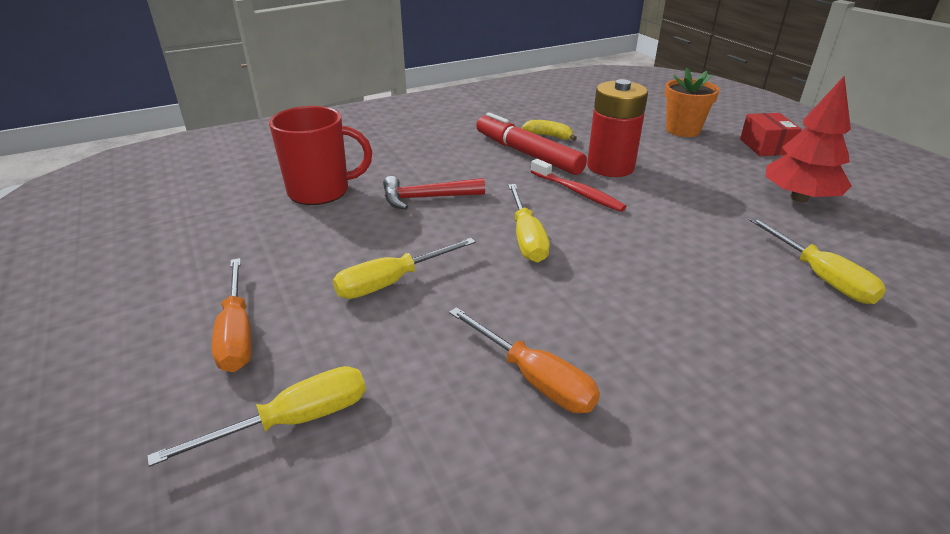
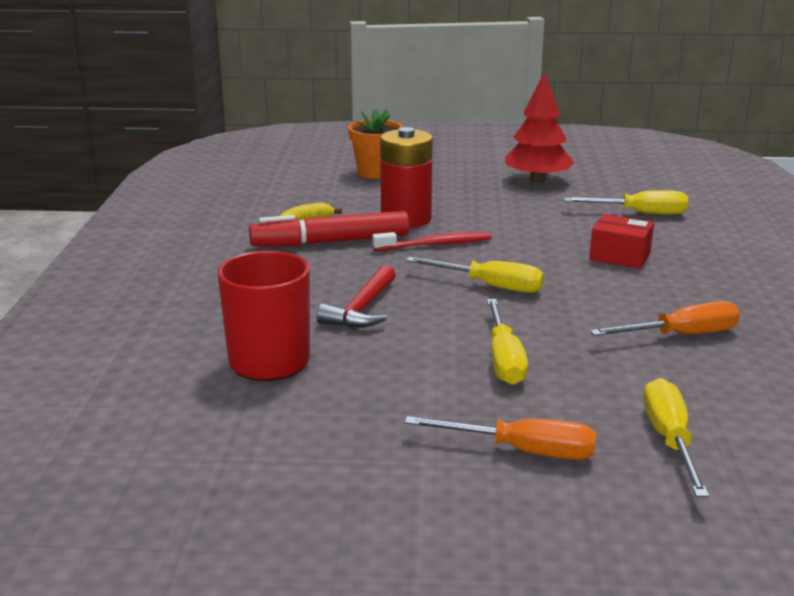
camera: 60 degrees left, 10 degrees down
(765, 146) = (446, 159): red box -> red box (620, 256)

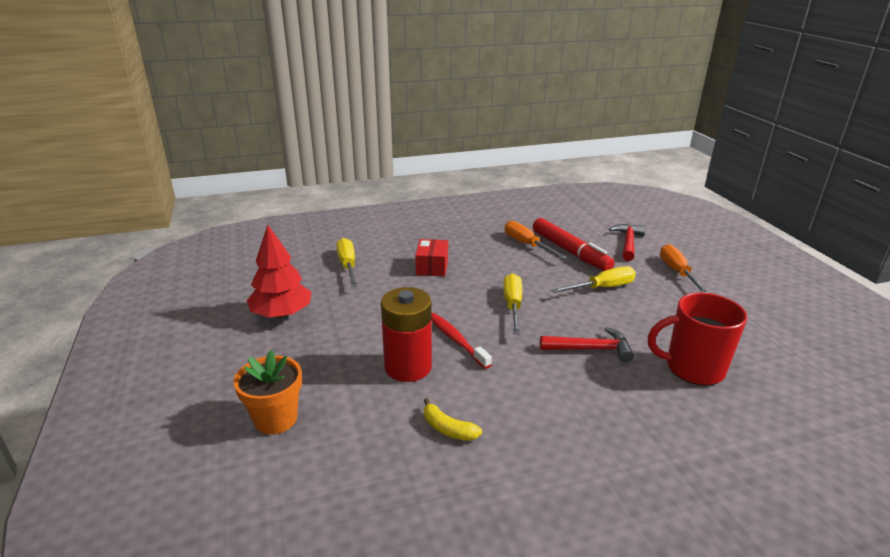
camera: 110 degrees left, 5 degrees up
(330, 242) = (485, 397): red marker -> red marker (570, 251)
(669, 440) = (628, 243): yellow screwdriver -> red hammer

